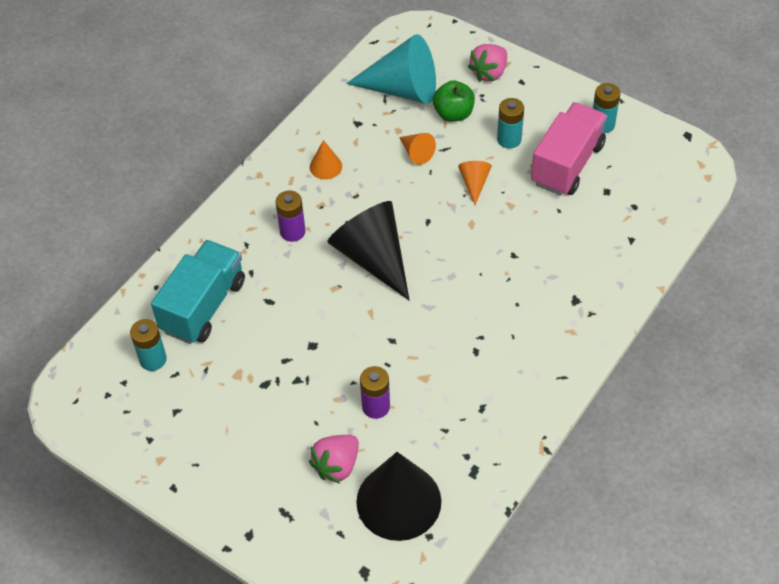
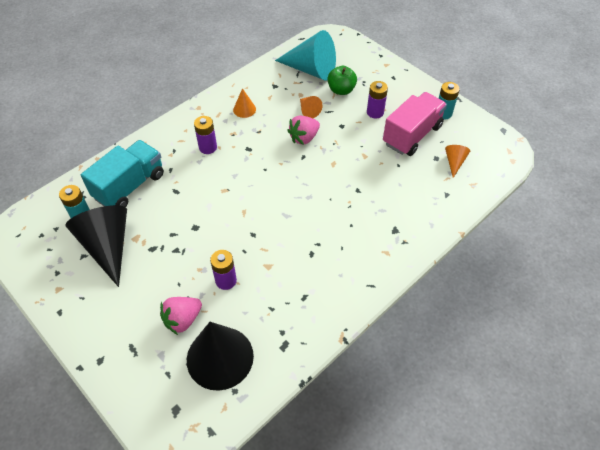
camera: 10 degrees right, 0 degrees up
(373, 258) = (257, 174): black cone -> black cone (108, 246)
(474, 183) = (343, 137): orange cone -> orange cone (454, 162)
(489, 73) = (372, 68): pink strawberry -> pink strawberry (304, 138)
(509, 139) = (375, 112): turquoise battery -> purple battery

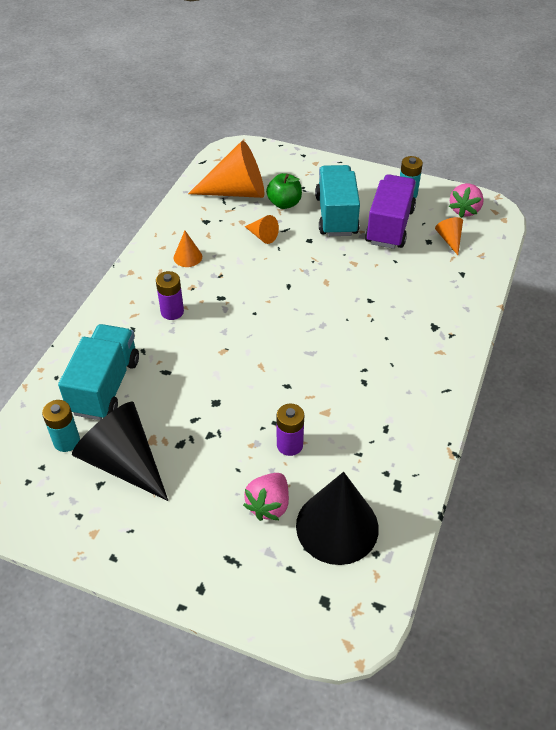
camera: 25 degrees left, 5 degrees down
(304, 138) = (276, 266): pink strawberry -> pink strawberry (464, 210)
(311, 70) = (236, 192): turquoise cone -> orange cone
(375, 112) = (336, 215): purple battery -> turquoise truck
(412, 135) = (389, 226): pink truck -> purple truck

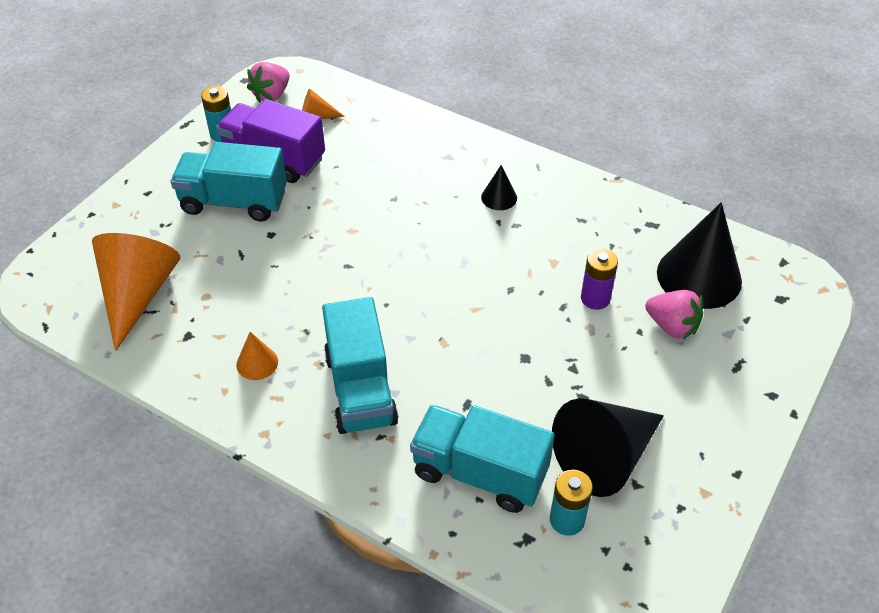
camera: 80 degrees left, 0 degrees up
(172, 312) = (361, 389): purple battery -> turquoise truck
(262, 236) = (244, 278): orange cone -> none
(284, 203) = (187, 247): green apple -> none
(394, 366) = (499, 197): none -> black cone
(464, 210) = (271, 95): pink strawberry -> pink strawberry turned 90 degrees clockwise

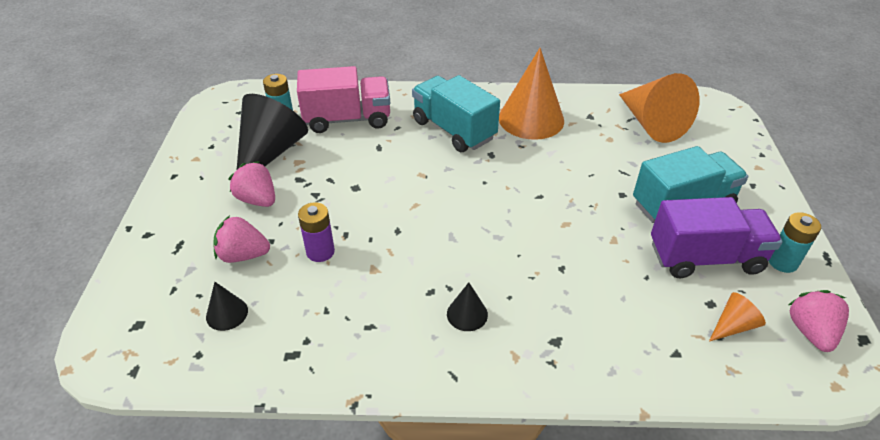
camera: 150 degrees right, 5 degrees down
(257, 363) = (531, 119): orange cone -> orange cone, size x2.17
(479, 473) = (347, 119): turquoise truck -> pink truck
(640, 388) = (257, 199): none -> pink strawberry
(699, 276) = (227, 313): black cone -> black cone, size x0.46

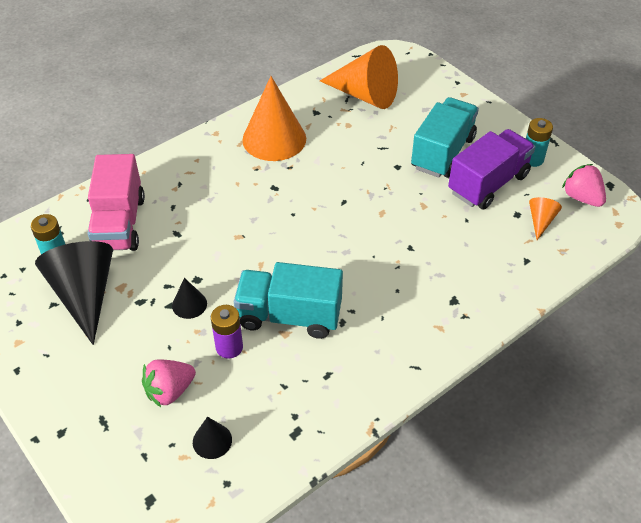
camera: 40 degrees left, 5 degrees up
(257, 199) = (125, 341): pink strawberry -> none
(347, 119) = (119, 223): pink truck -> pink truck turned 135 degrees clockwise
(453, 130) = (223, 183): turquoise truck -> turquoise truck (289, 316)
(467, 314) = (382, 321): black cone -> black cone (189, 304)

